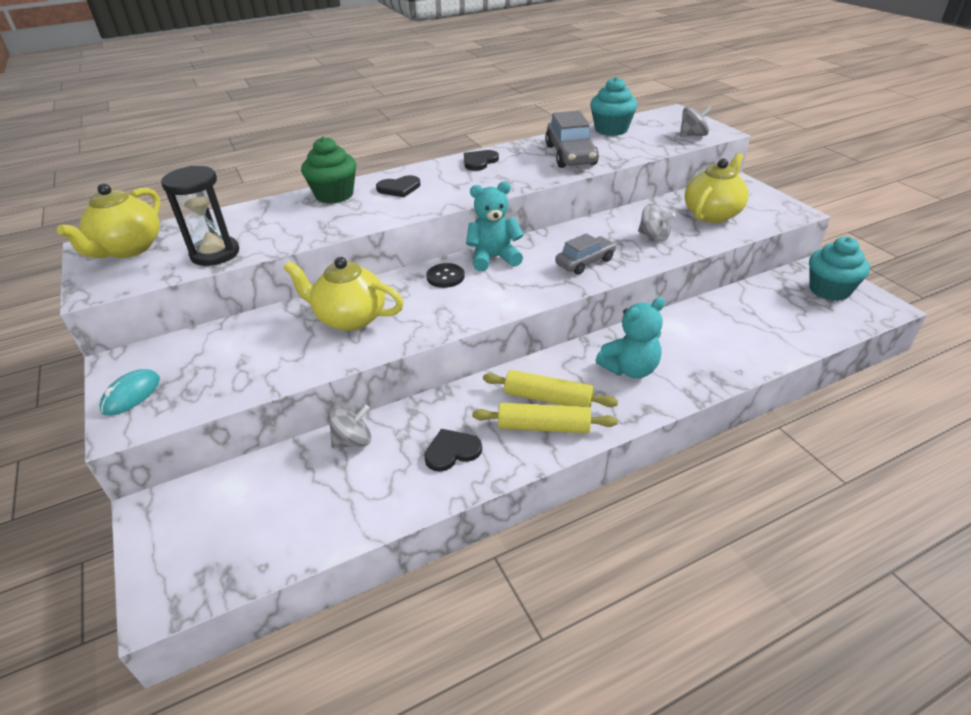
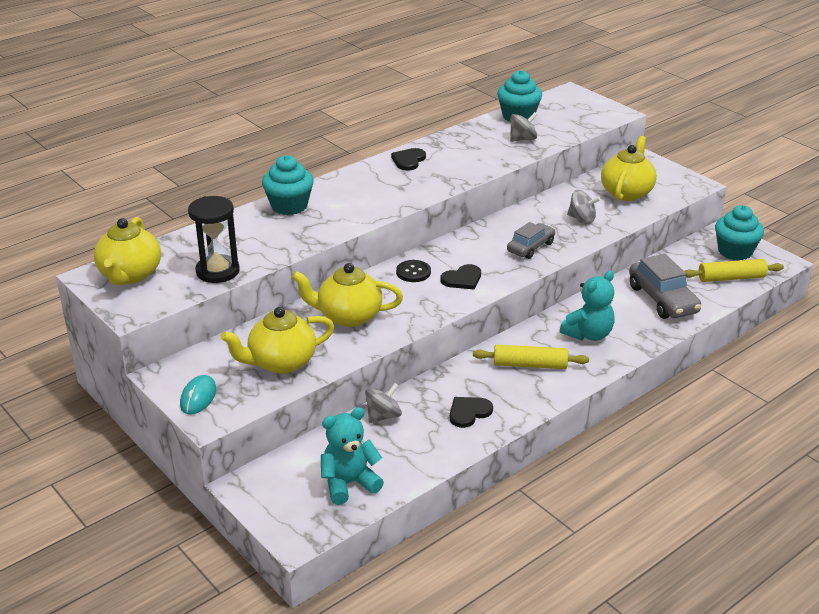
camera: 15 degrees left, 5 degrees down
(246, 364) = (281, 362): none -> yellow teapot
(334, 195) = (289, 206): green cupcake -> turquoise cupcake
(399, 188) = (347, 194): black heart -> black heart (462, 279)
(494, 258) = (448, 251): turquoise teddy bear -> turquoise teddy bear (349, 483)
(543, 427) = (534, 386): yellow rolling pin -> yellow rolling pin (731, 278)
(570, 155) = (491, 147): grey car -> grey car (662, 299)
(693, 135) = (595, 118): grey spinning top -> grey spinning top (522, 139)

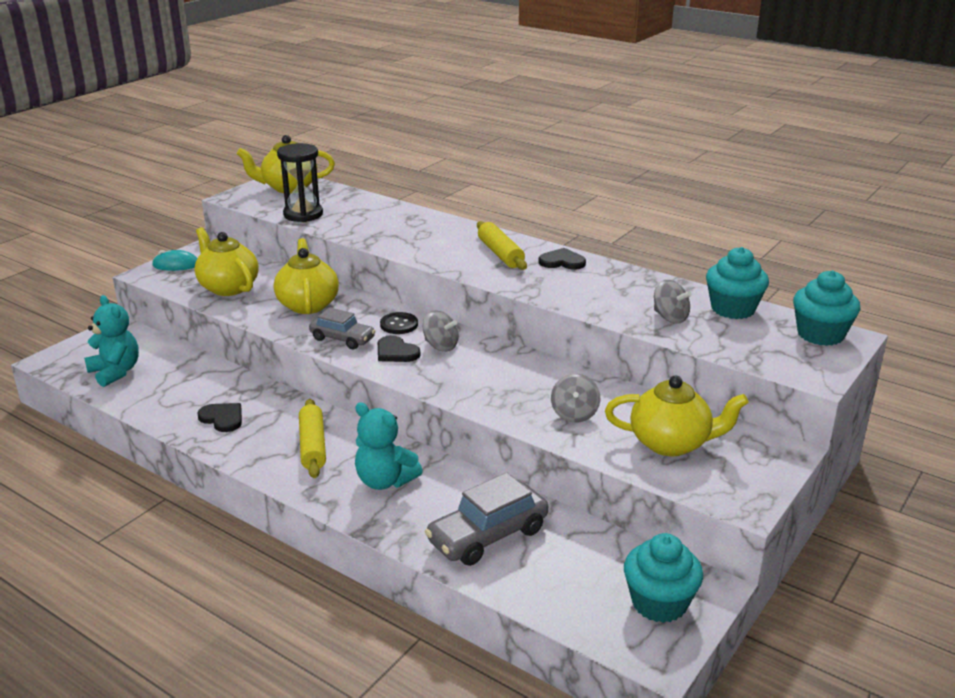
camera: 75 degrees right, 5 degrees down
(289, 206) = (430, 223): turquoise cupcake -> turquoise cupcake (820, 334)
(383, 416) = (213, 374): grey spinning top -> grey spinning top (440, 346)
(530, 247) = (483, 385): grey car -> grey car (342, 339)
(731, 278) = (576, 601): yellow rolling pin -> yellow rolling pin (500, 254)

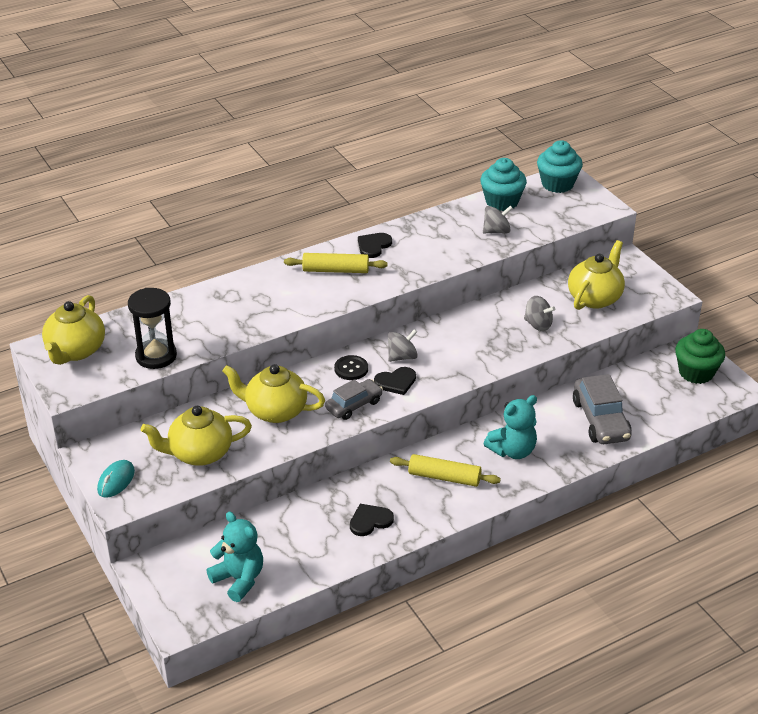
camera: 65 degrees left, 10 degrees up
(115, 372) = (239, 579): turquoise teddy bear -> turquoise teddy bear turned 60 degrees clockwise
(659, 603) = (696, 372): turquoise cupcake -> green cupcake

